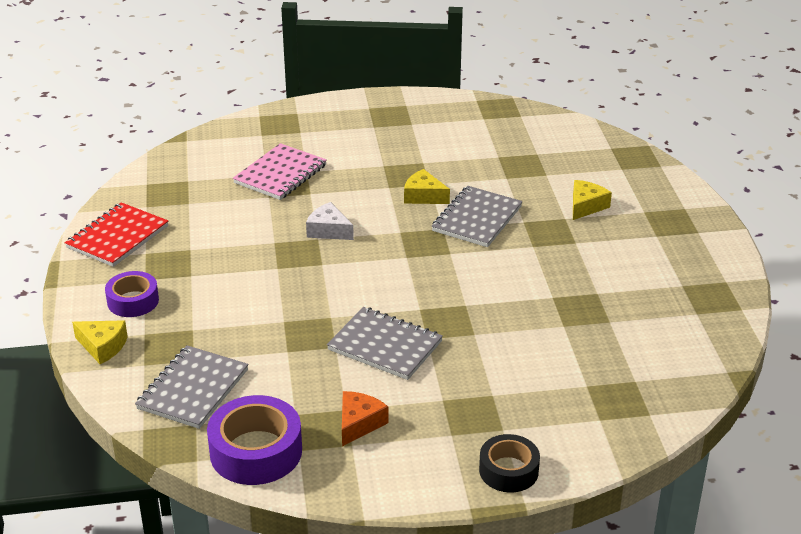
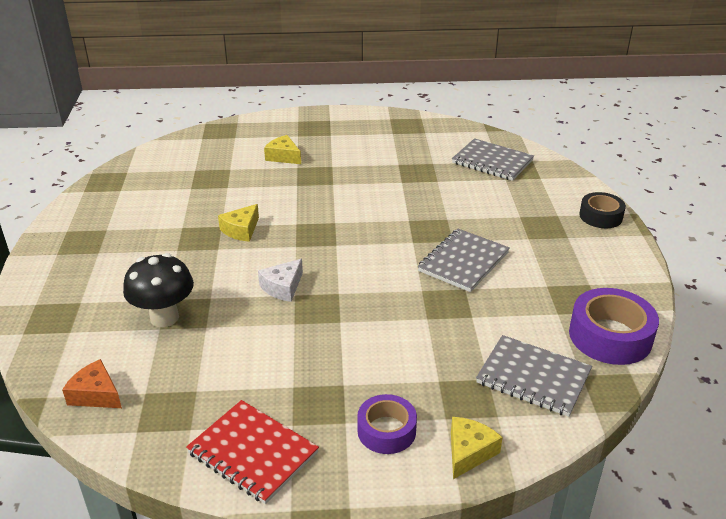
camera: 85 degrees left, 0 degrees up
(280, 174) = (164, 317): pink notebook -> black mushroom
(359, 423) = (564, 279): orange cheese -> orange cheese (96, 394)
(477, 219) = (287, 206): grey notebook -> grey notebook (492, 162)

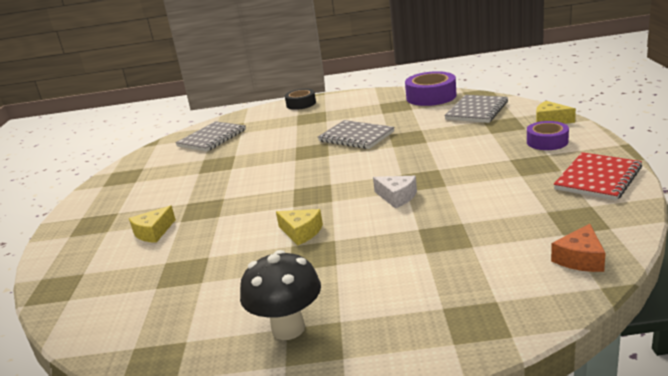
camera: 85 degrees left, 10 degrees down
(164, 317) = (455, 247): black mushroom -> black mushroom (288, 328)

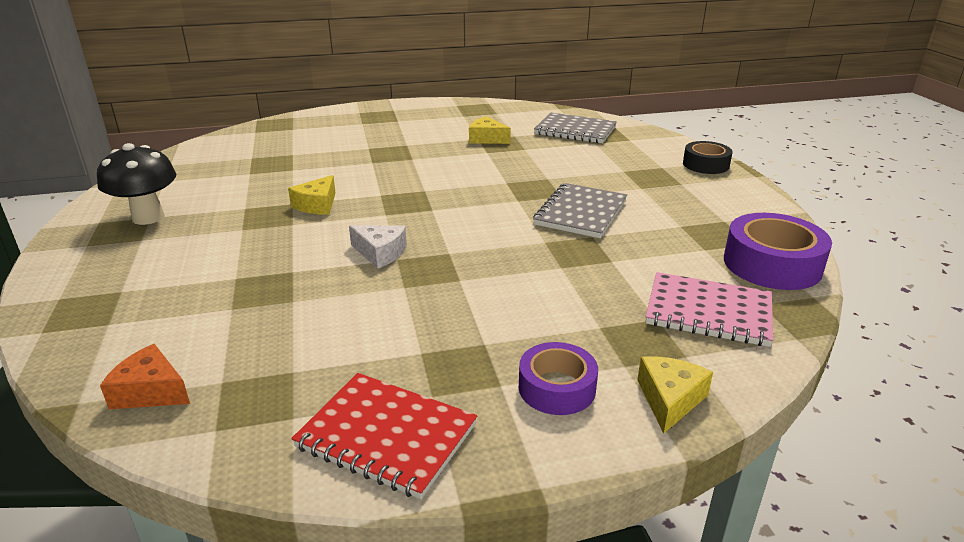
camera: 75 degrees right, 5 degrees up
(153, 232) = (351, 140): yellow cheese -> yellow cheese (486, 139)
(397, 197) = (380, 253): white cheese -> white cheese turned 90 degrees counterclockwise
(476, 111) = (708, 312): grey notebook -> pink notebook

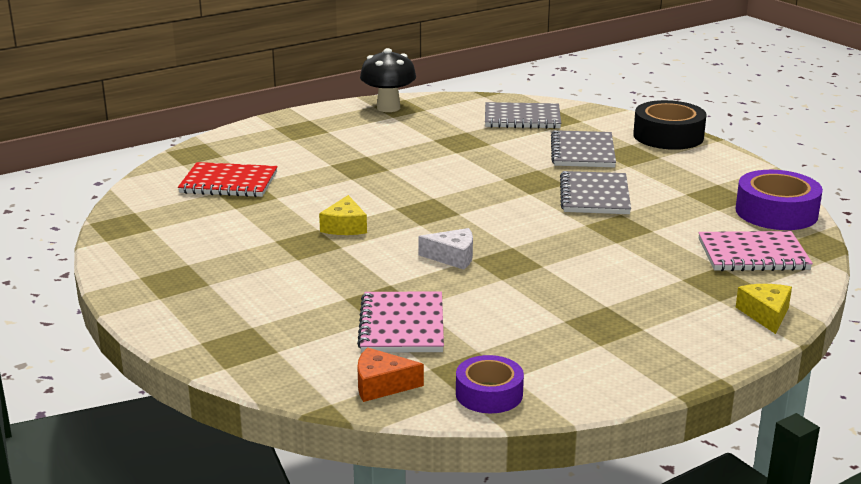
camera: 20 degrees left, 5 degrees down
(148, 217) = (187, 264): black mushroom -> black mushroom (388, 108)
(252, 320) = (402, 325): none -> pink notebook
(386, 436) = (593, 373): red notebook -> red notebook (229, 183)
(486, 139) = (442, 139): yellow cheese -> none
(557, 388) = (684, 323): purple tape -> purple tape (489, 394)
(606, 168) = (582, 152): none -> grey notebook
(705, 165) = (668, 136): black tape -> black tape, size x1.58

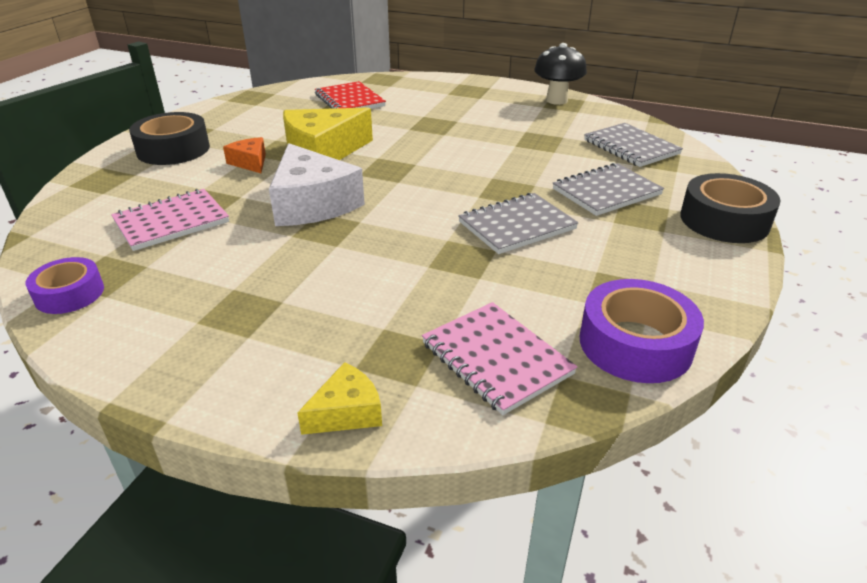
camera: 55 degrees right, 10 degrees up
(214, 295) = (173, 149): none -> black tape
(345, 227) = (323, 152): yellow cheese -> yellow cheese, size x1.98
(381, 385) = (66, 244): orange cheese -> orange cheese (250, 162)
(452, 257) = (312, 204): white cheese -> white cheese, size x1.98

